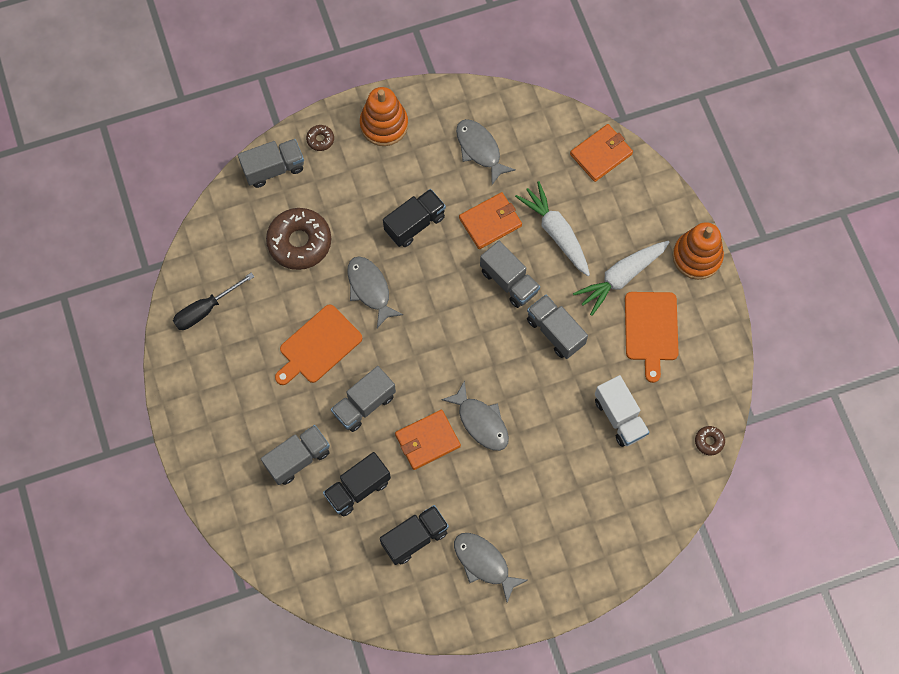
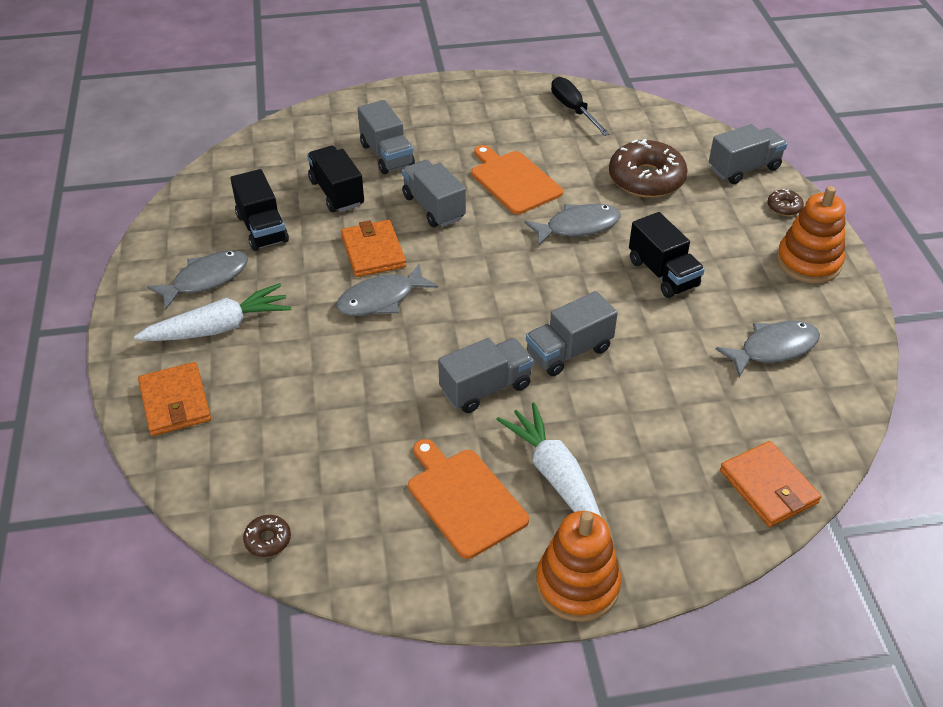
camera: 100 degrees right, 25 degrees down
(274, 168) = (744, 168): grey truck -> grey truck turned 105 degrees counterclockwise
(490, 222) = (660, 345): orange wallet -> orange wallet (175, 402)
(556, 232) = (638, 412): white carrot -> white carrot (219, 327)
(620, 417) = (341, 438): white truck -> none
(651, 330) = (464, 499): orange cutting board -> orange cutting board turned 45 degrees clockwise

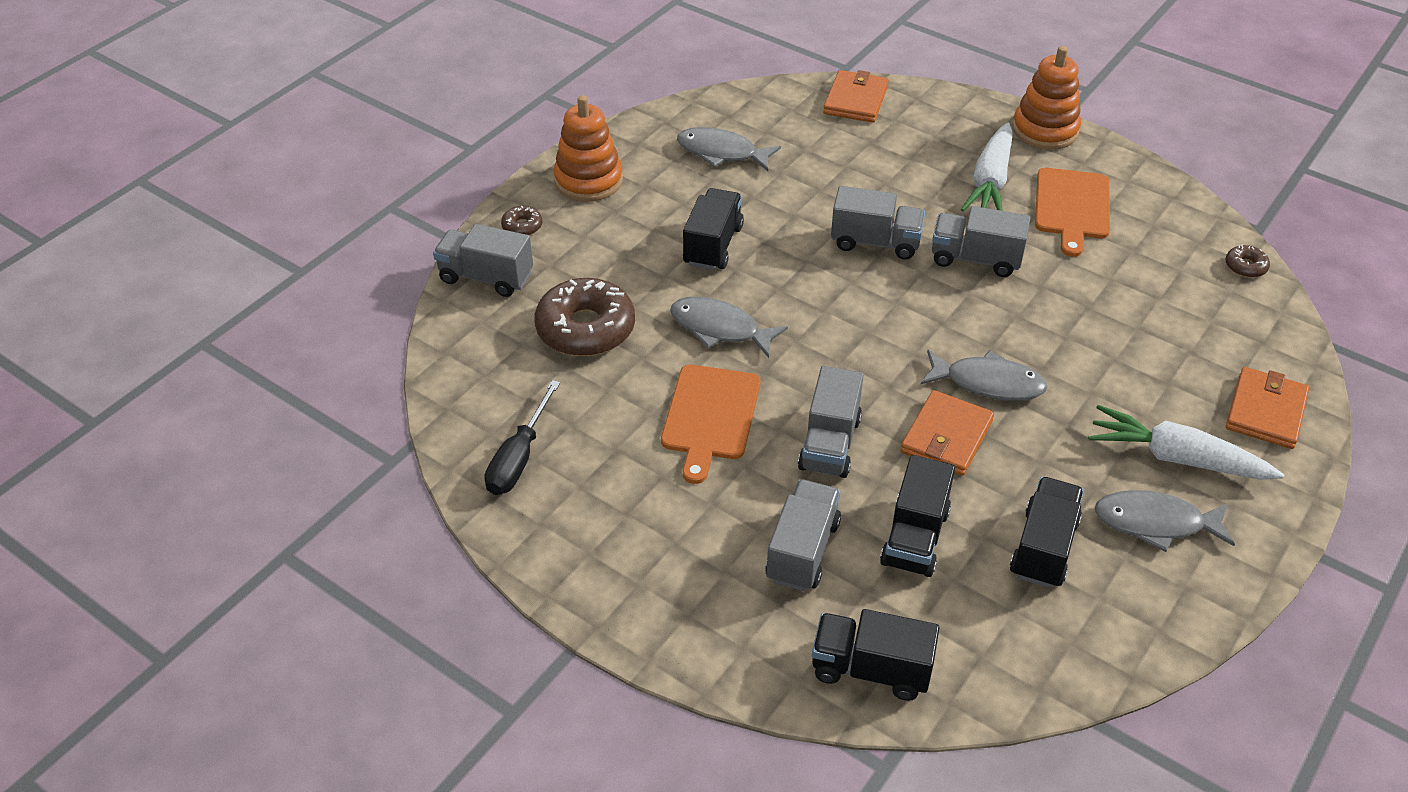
camera: 135 degrees left, 0 degrees up
(301, 133) = (870, 669): none -> black truck

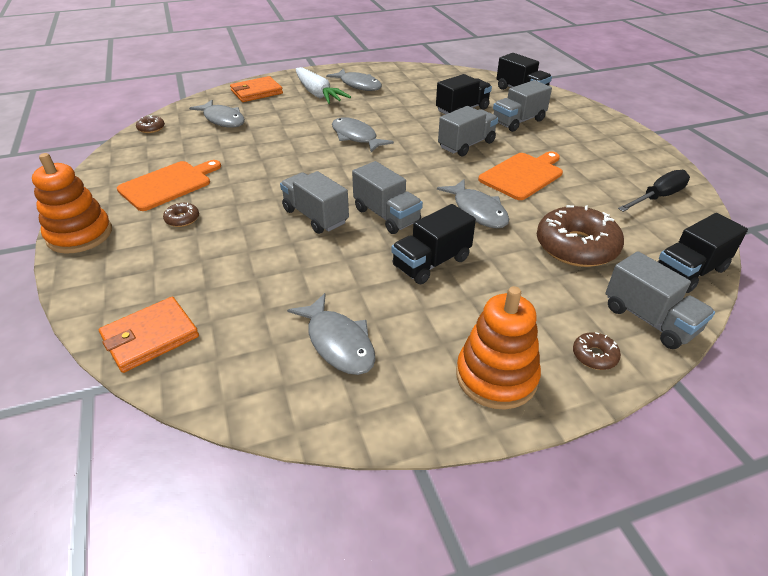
camera: 145 degrees left, 5 degrees down
(946, 437) = (405, 129): orange wallet -> none
(975, 259) = (272, 183): grey truck -> grey truck (386, 215)
(990, 182) = (182, 219): white carrot -> brown donut
(1043, 548) = (412, 93): black truck -> black truck (689, 271)
(1198, 326) = (223, 120): none -> grey fish

